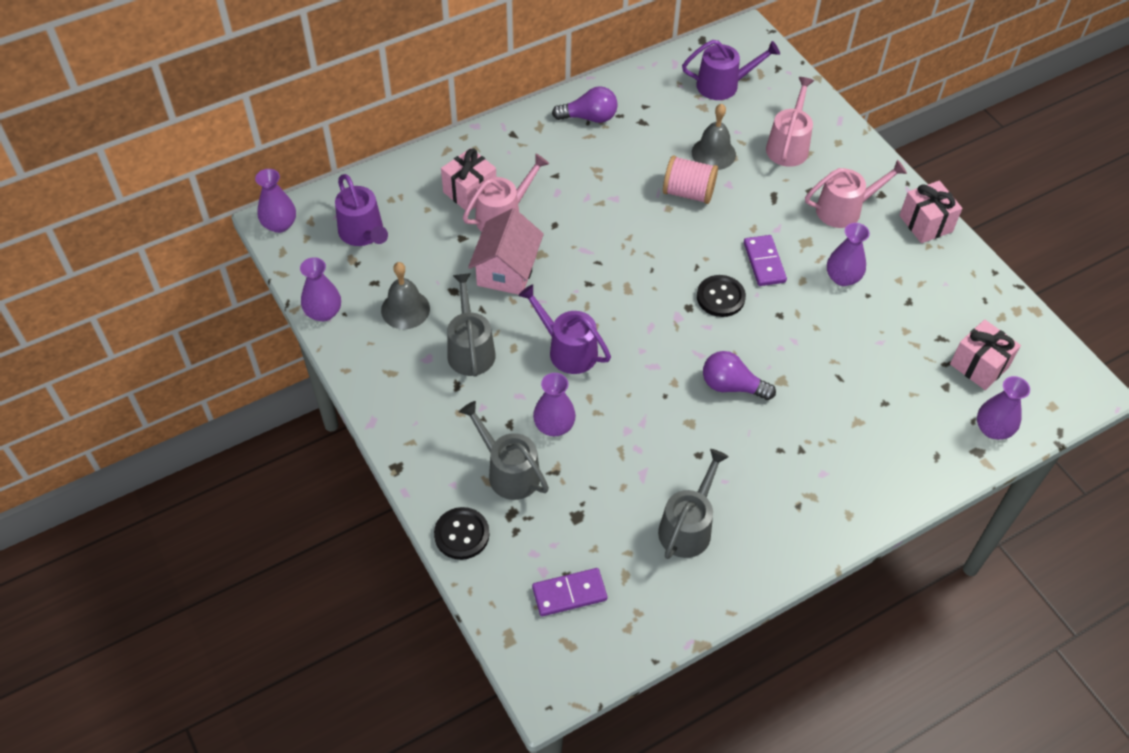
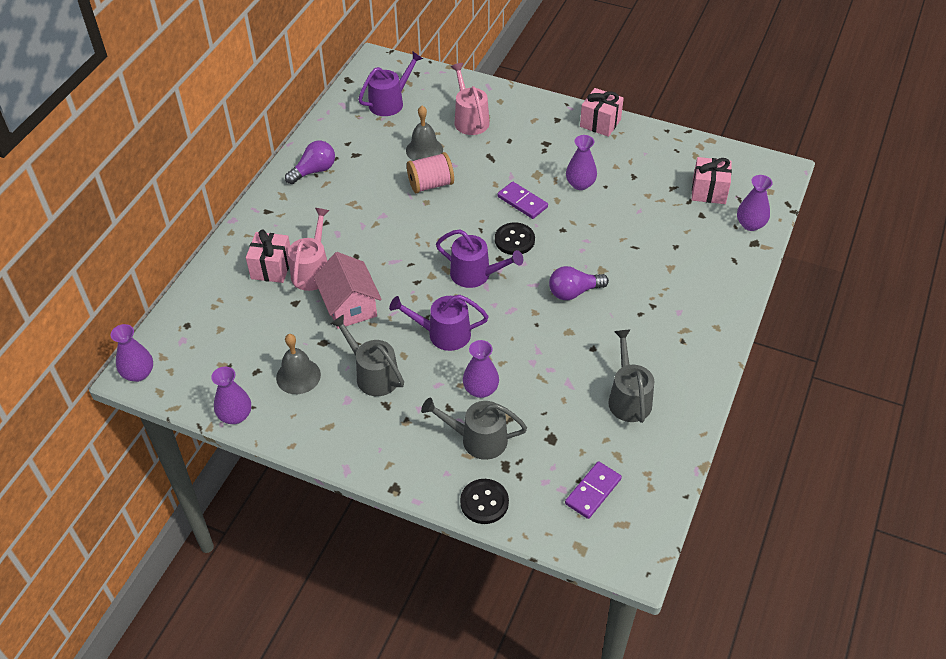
camera: 35 degrees left, 5 degrees down
(363, 233) = (214, 342): purple watering can -> purple watering can (475, 274)
(844, 209) = (542, 141): pink watering can -> none

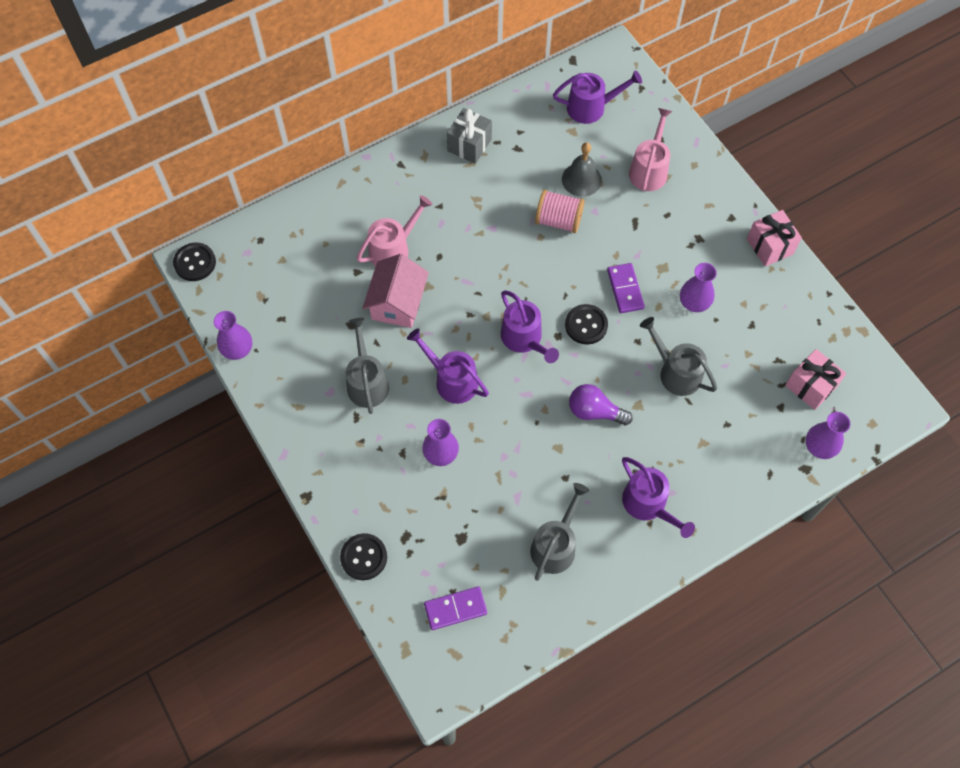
camera: 35 degrees right, 15 degrees up
(138, 373) = (195, 263): purple vase -> black button
(271, 268) = (363, 225): pink gift -> none
(298, 376) = (309, 344): grey bell -> none
(314, 171) = (469, 145): purple light bulb -> grey gift
(478, 439) = (402, 498): grey watering can -> grey watering can (676, 372)
(670, 329) = (648, 504): none -> purple watering can

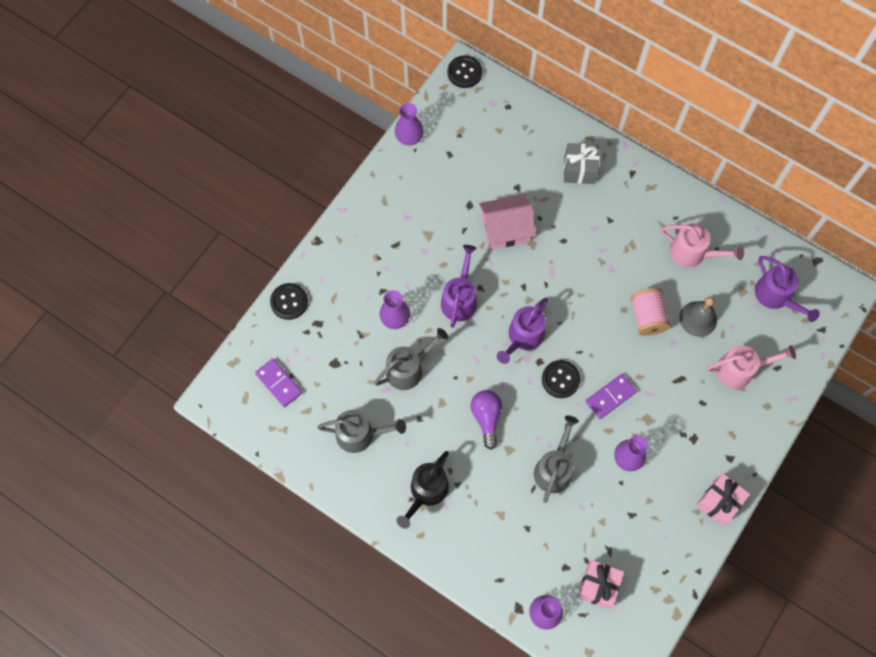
camera: 65 degrees right, 5 degrees up
(367, 382) = (427, 239): grey watering can -> grey watering can (408, 369)
(393, 249) = (551, 204): pink watering can -> pink watering can (692, 253)
(469, 145) = (681, 216): grey gift -> grey gift (579, 170)
(648, 504) = (426, 491): purple watering can -> black watering can

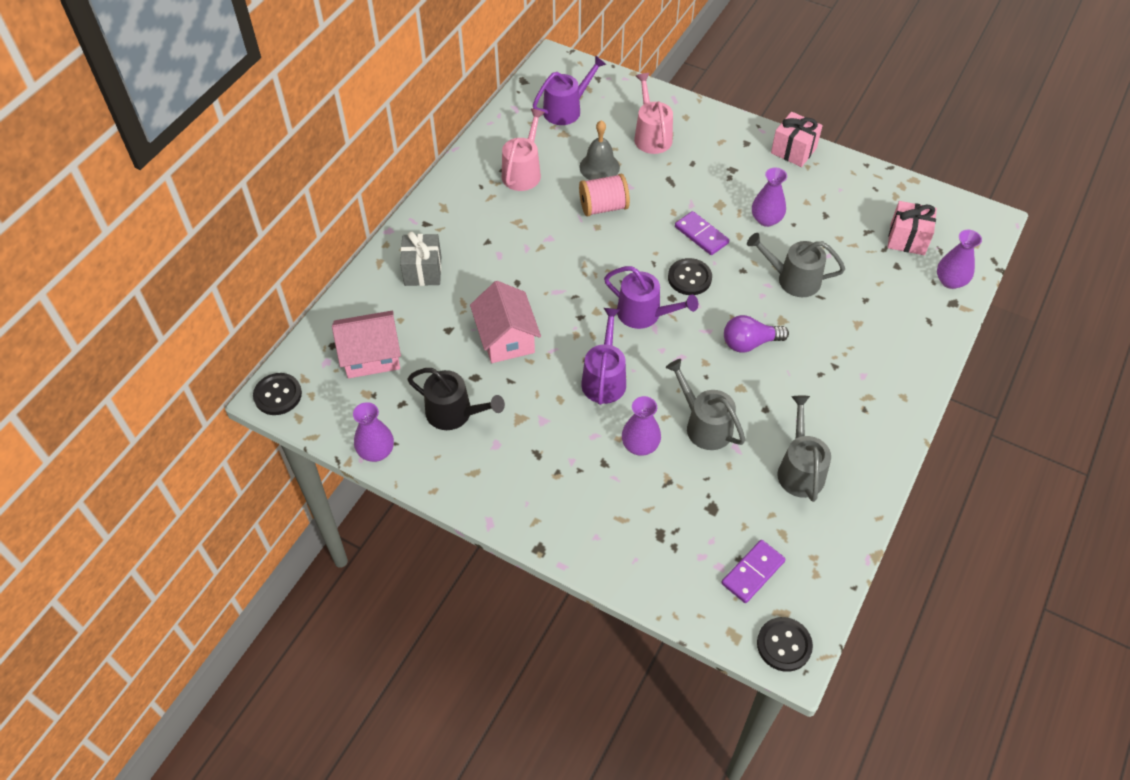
camera: 95 degrees left, 15 degrees down
(289, 302) = (634, 574): black button -> black button (784, 645)
(426, 491) = (851, 395): black watering can -> black watering can (454, 413)
(460, 299) = (604, 379): purple watering can -> purple watering can turned 90 degrees clockwise
(495, 133) = (371, 356): none -> pink house

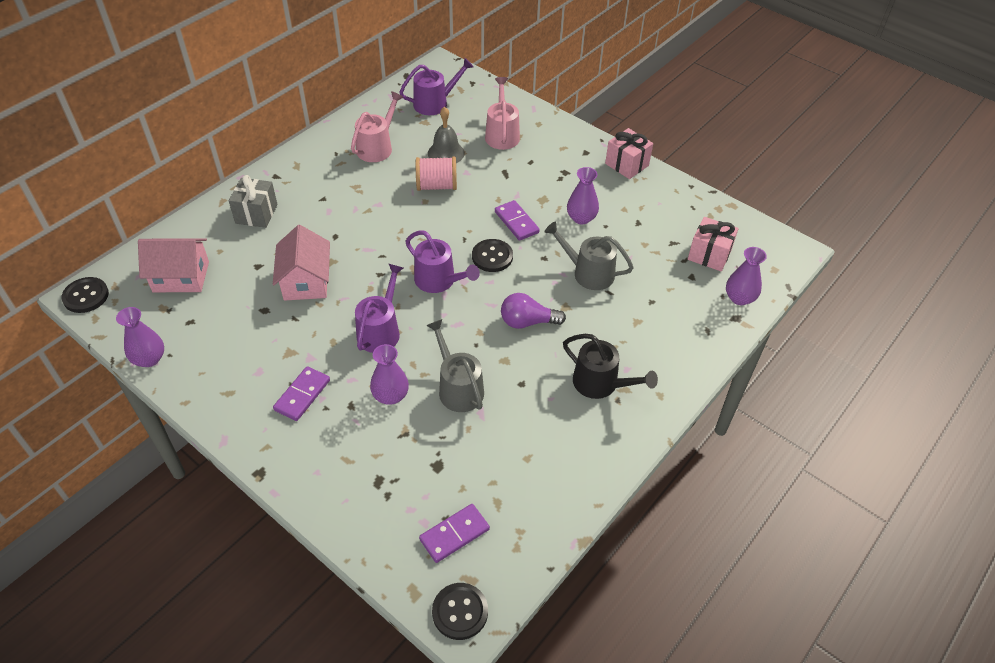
camera: 10 degrees right, 5 degrees down
(454, 413) = (232, 338): black watering can -> black watering can (600, 384)
(550, 461) = (302, 395): none -> purple domino
(800, 470) = (535, 445): grey watering can -> none

